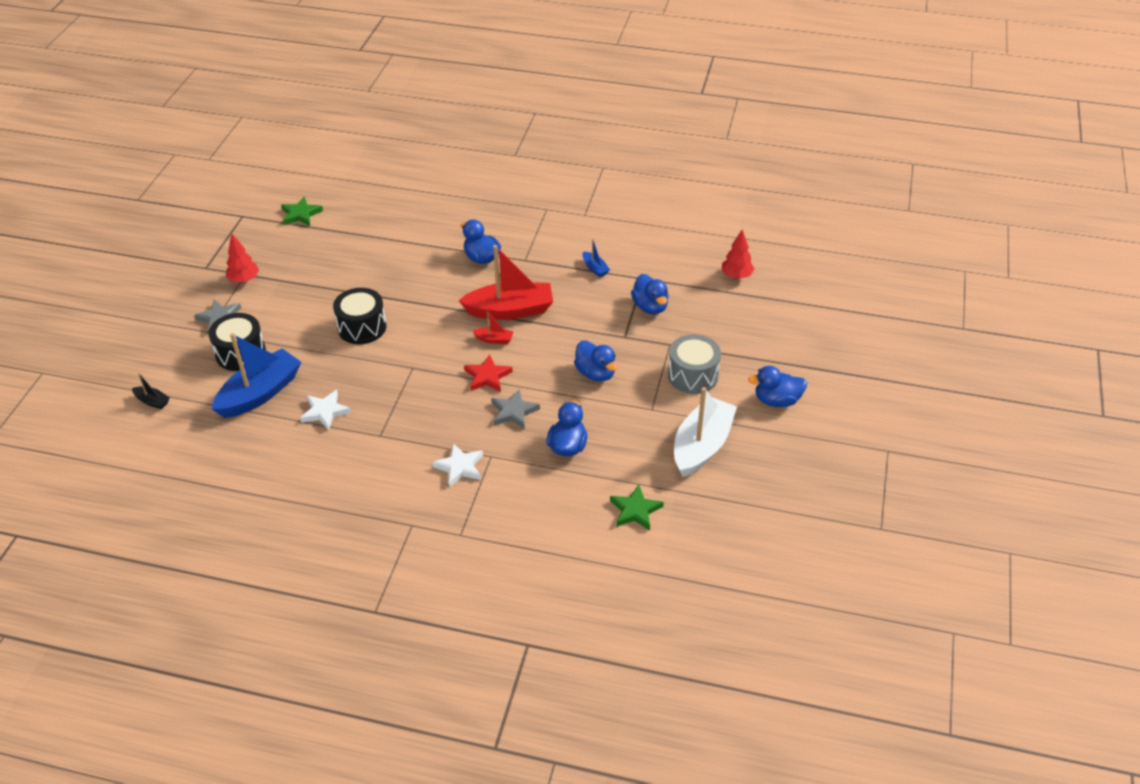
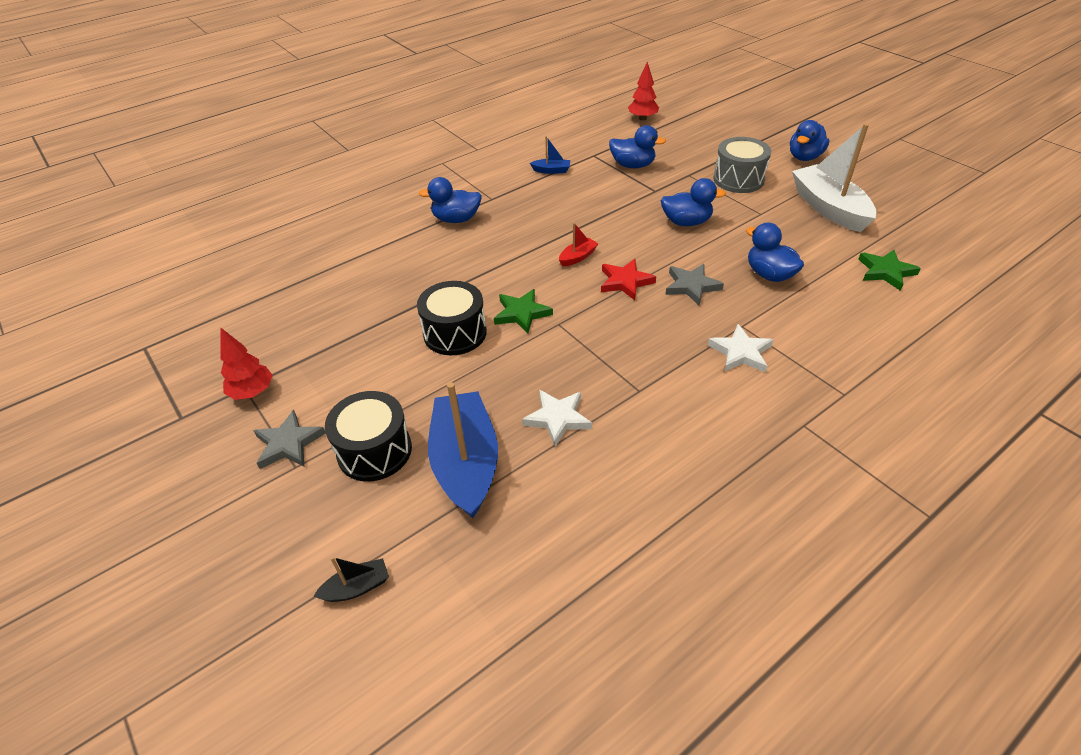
camera: 50 degrees left, 0 degrees up
(301, 214) = (216, 302): green star -> green star (522, 313)
(510, 310) = (549, 232): red boat -> none

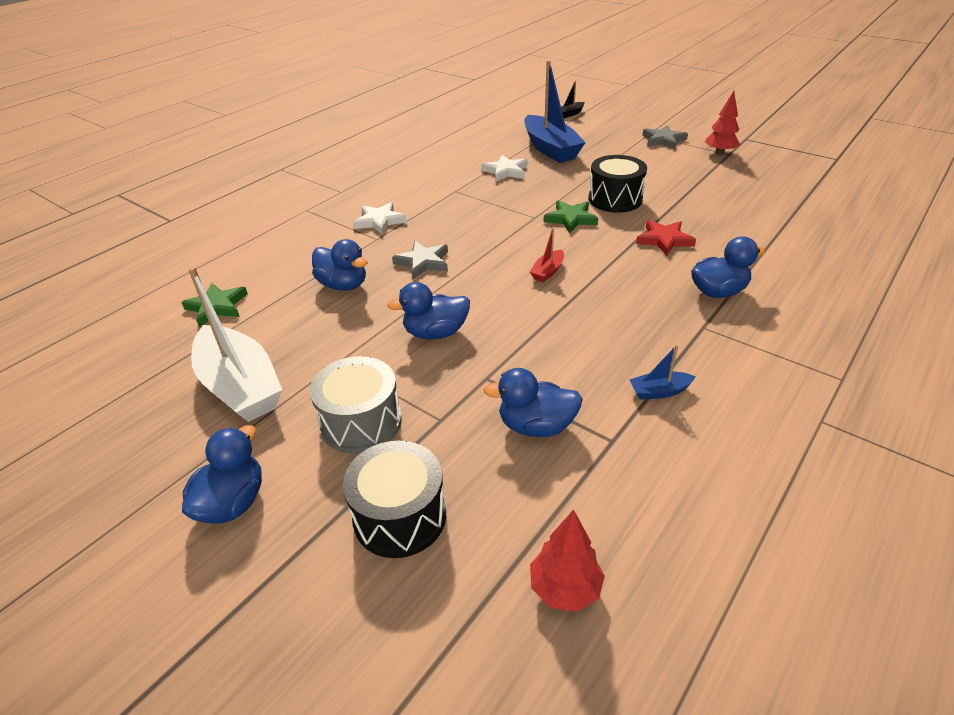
camera: 165 degrees right, 5 degrees down
(374, 451) = (609, 145): black drum -> black drum (400, 516)
(625, 282) = (489, 256): red star -> red star (664, 240)

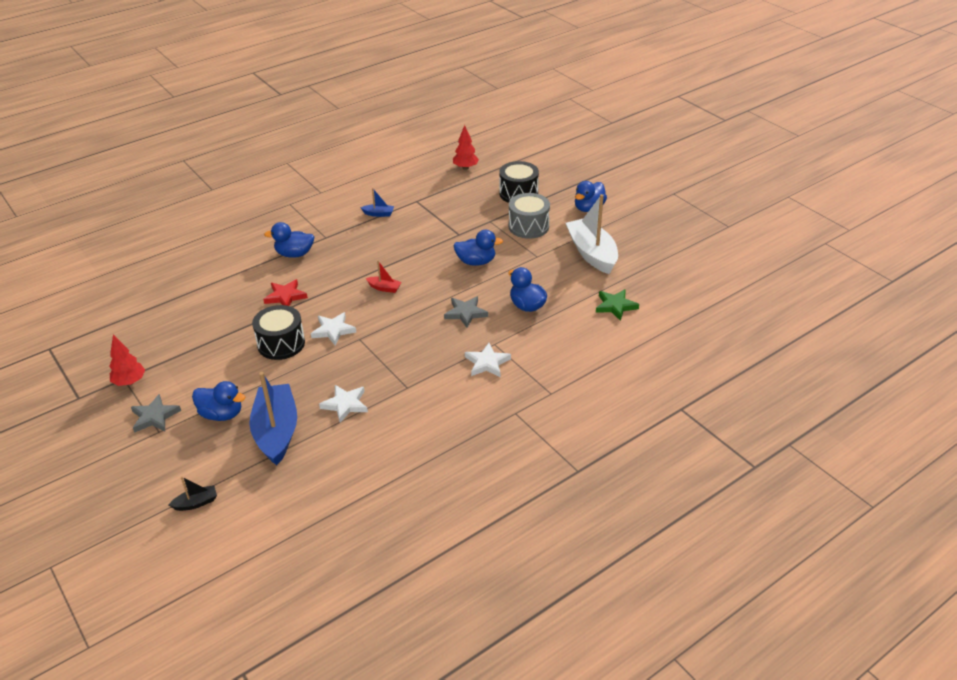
camera: 165 degrees left, 0 degrees up
(536, 426) = (446, 211): blue duck -> blue duck (221, 414)
(547, 272) = (384, 288): red boat -> red boat turned 60 degrees clockwise
(570, 219) = (333, 330): green star -> white star

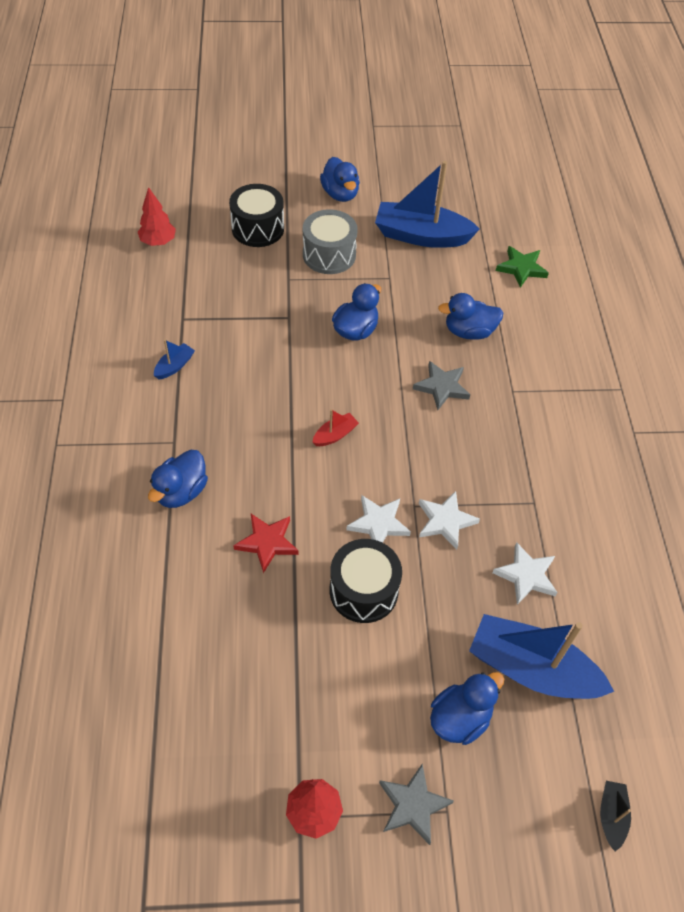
camera: 60 degrees left, 15 degrees up
(487, 363) = (540, 413): white star -> white star (445, 521)
(592, 253) = (421, 236): white boat -> blue boat

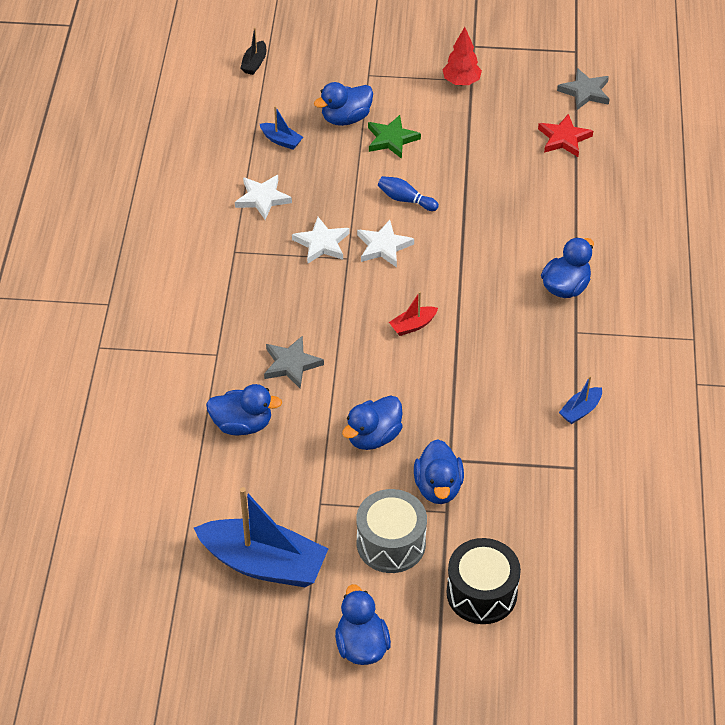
camera: 170 degrees left, 5 degrees down
(158, 242) = (613, 581): red tree -> none
(267, 542) = (486, 240): red star -> red star (564, 138)
(296, 296) = (438, 487): none -> blue duck
(363, 590) = (405, 200): black drum -> blue bowling pin
(413, 805) = (391, 79): grey star -> grey star (585, 92)
(521, 268) = (149, 503): green star -> green star (391, 139)
(531, 669) = (281, 140): blue boat -> blue boat, size x0.43

